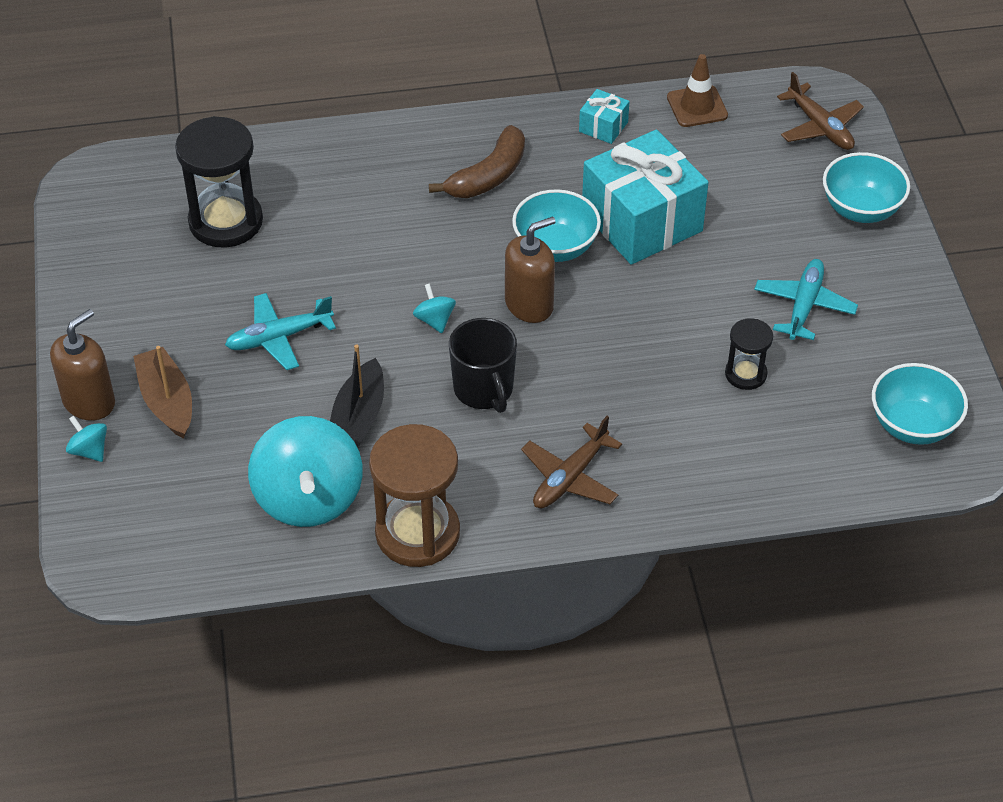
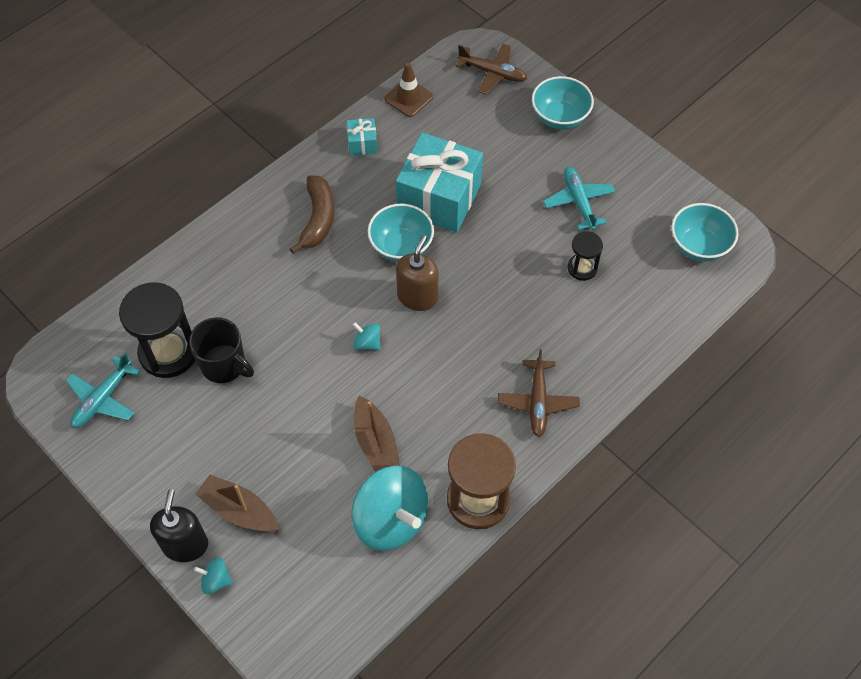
camera: 35 degrees left, 10 degrees up
(89, 402) = (185, 544): brown soap dispenser -> black soap dispenser
(279, 337) = (276, 417): turquoise plane -> turquoise plane (103, 399)
(358, 418) = (376, 443): black boat -> brown boat
(484, 389) = (437, 374): black mug -> black mug (224, 365)

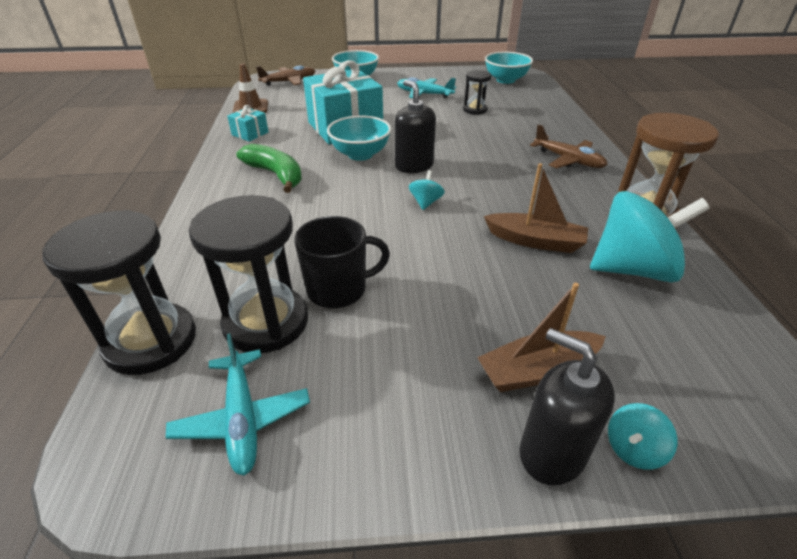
camera: 50 degrees left, 20 degrees down
(113, 313) = (151, 341): none -> black hourglass
(318, 219) = (276, 175): brown banana -> green banana
(367, 343) = (425, 202): turquoise spinning top -> turquoise spinning top turned 120 degrees clockwise
(417, 297) = (414, 166): brown soap dispenser -> black soap dispenser

